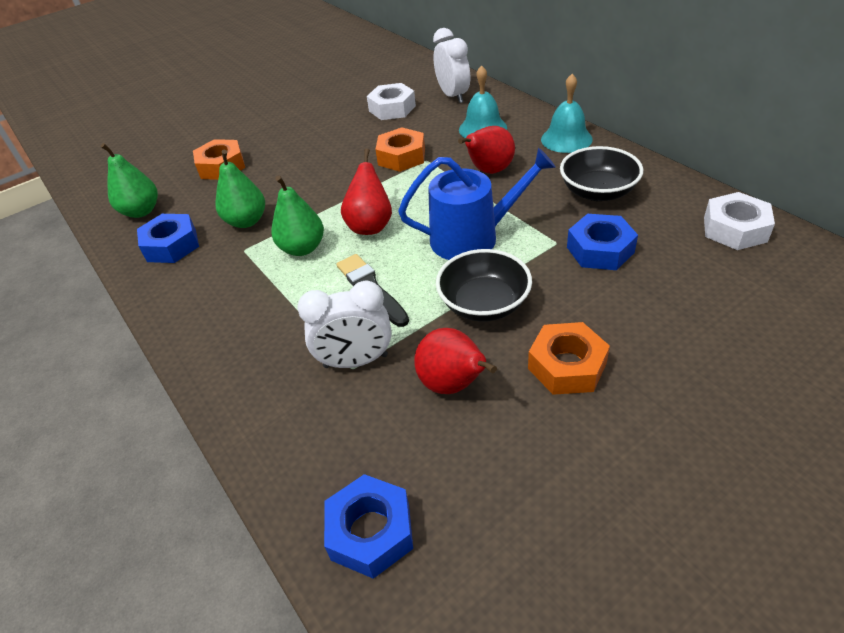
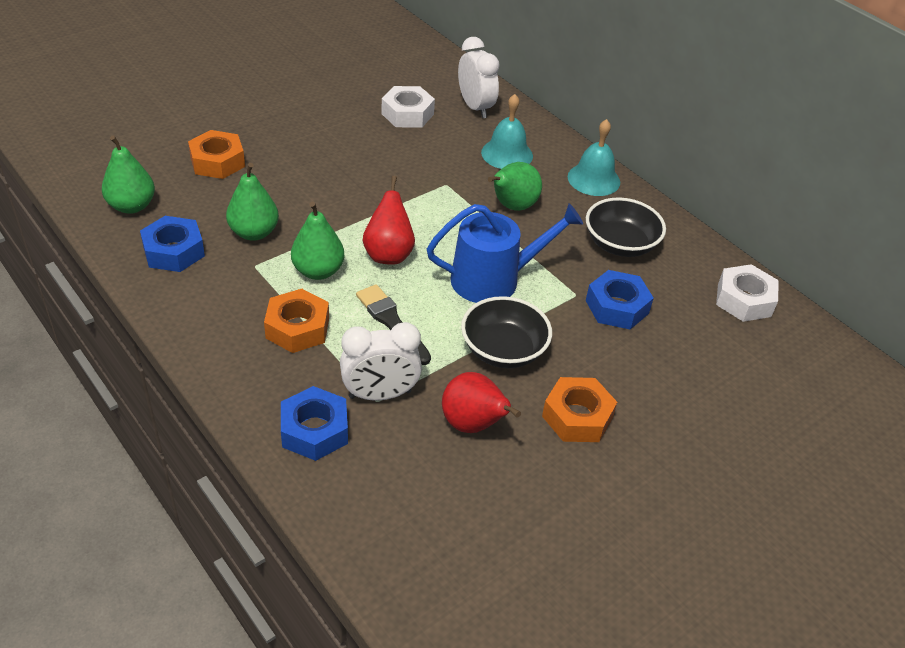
camera: 10 degrees left, 0 degrees up
(371, 532) = (400, 545): blue nut -> blue nut (314, 430)
(401, 157) = (419, 177): orange nut -> orange nut (297, 328)
(489, 171) = (512, 206): red pear -> green pear

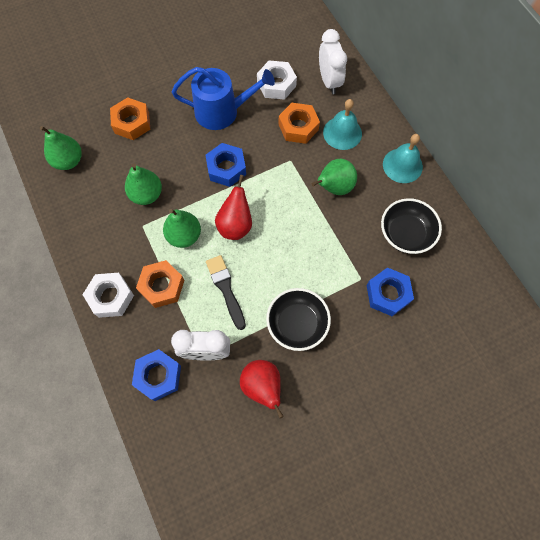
camera: 15 degrees right, 25 degrees up
(174, 251) = (91, 206): blue nut -> blue nut (226, 168)
(493, 279) = (304, 257): blue watering can -> blue watering can (222, 111)
(577, 417) = (334, 389): orange nut -> orange nut (298, 127)
(744, 300) = (485, 299): white nut -> white nut (111, 297)

